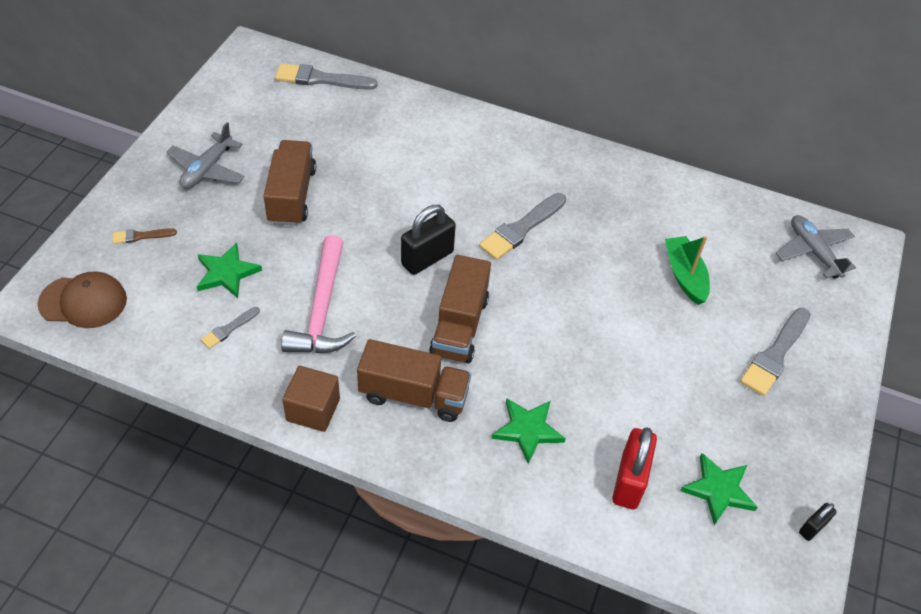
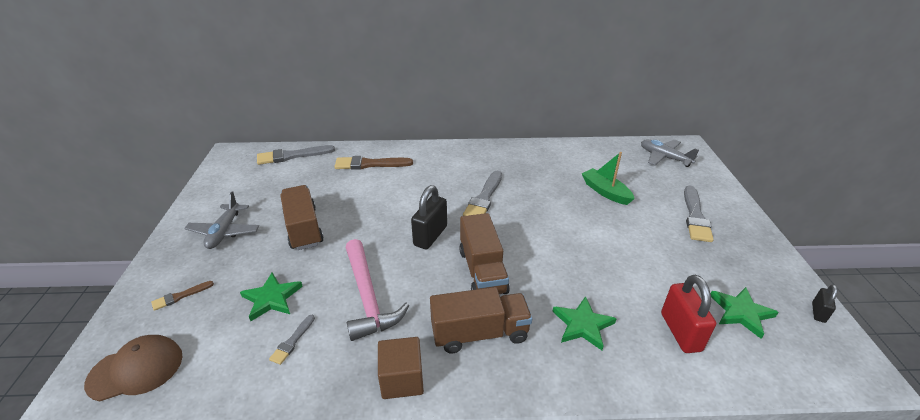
camera: 20 degrees left, 15 degrees down
(409, 125) = (370, 164): none -> brown brush

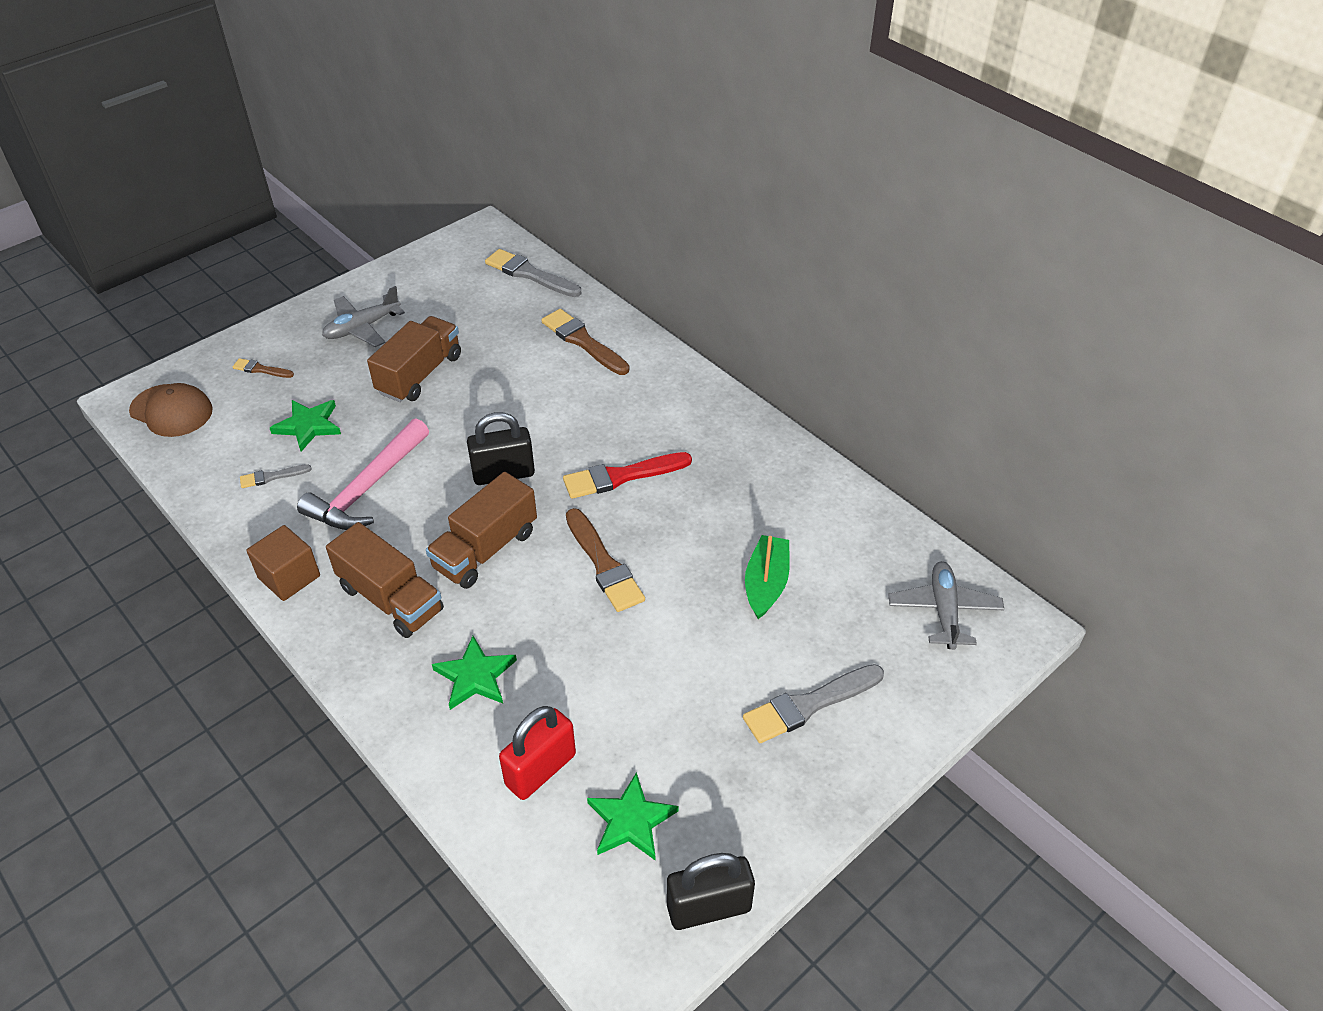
camera: 50 degrees right, 10 degrees up
(484, 198) = (621, 476): grey brush -> red brush
(541, 233) = (604, 564): none -> brown brush
(818, 312) = (708, 907): black padlock -> black padlock, size x1.91

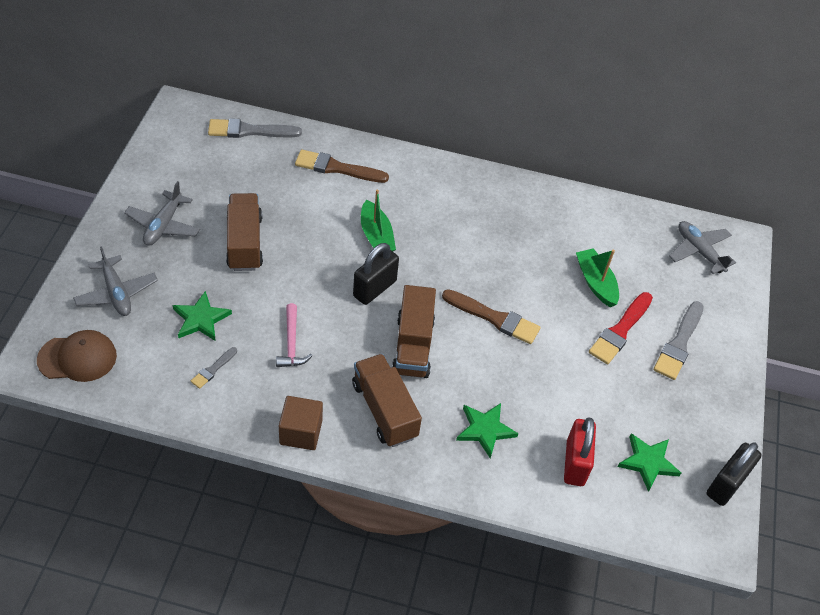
camera: 40 degrees left, 5 degrees up
(261, 369) = (116, 293): brown brush -> grey plane
(368, 487) = (291, 343): pink hammer -> pink hammer, size x0.59
(391, 599) = (384, 410): brown truck -> brown truck turned 120 degrees counterclockwise
(557, 423) = (376, 236): none -> green boat
(621, 476) = (451, 254): red brush -> red brush (620, 330)

